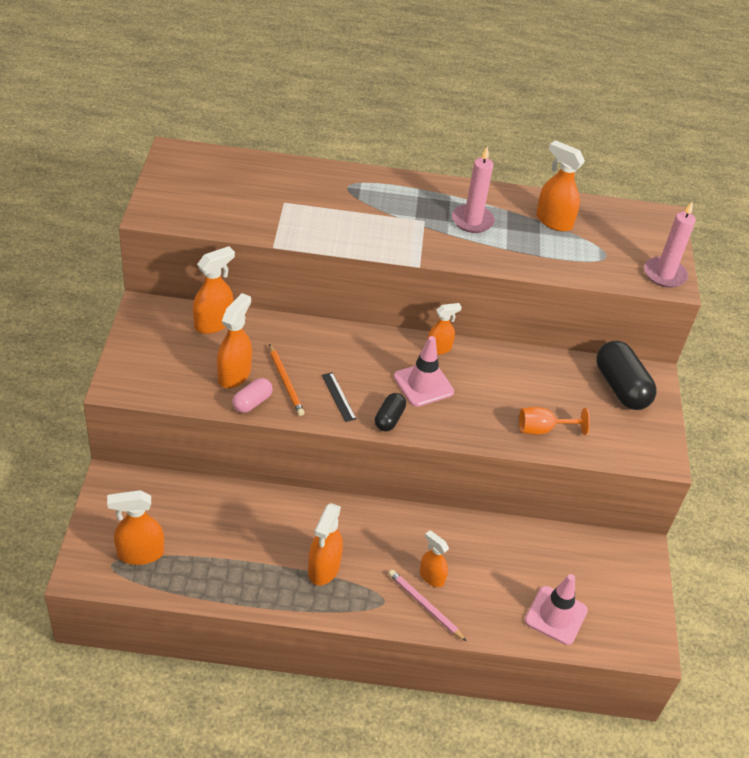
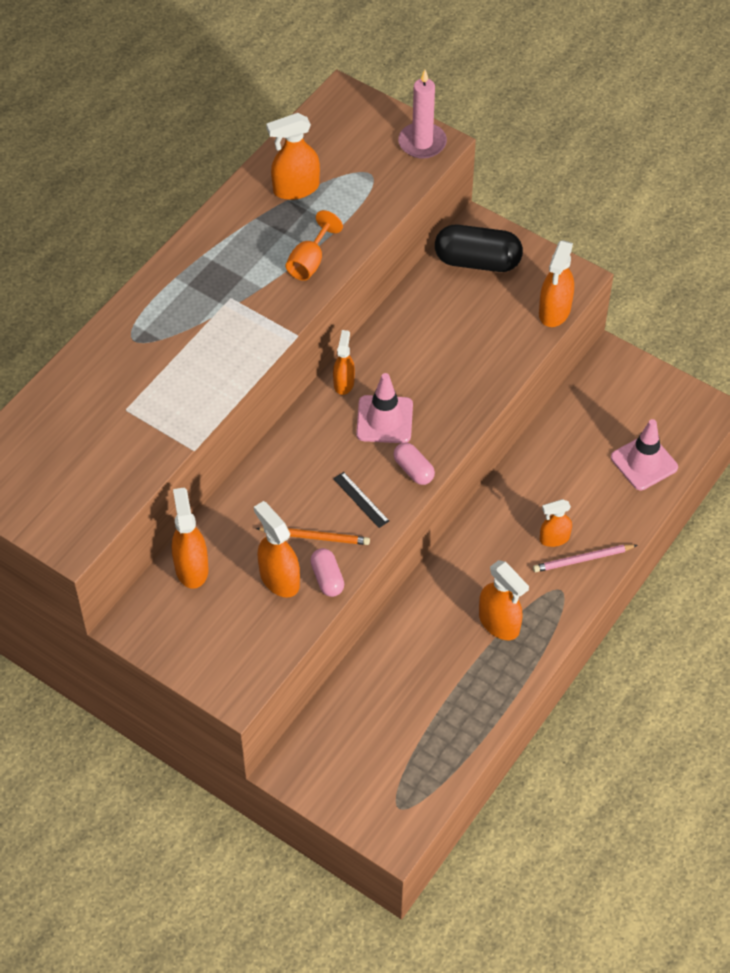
camera: 55 degrees left, 10 degrees up
(140, 553) = (398, 776): orange spray bottle -> orange spray bottle (554, 311)
(338, 397) = (361, 500): black ruler -> black ruler turned 45 degrees clockwise
(389, 419) = (413, 470): black capsule -> pink capsule
(472, 221) = (255, 256): pink candle -> none
(542, 429) = (494, 352): orange goblet -> orange goblet (310, 262)

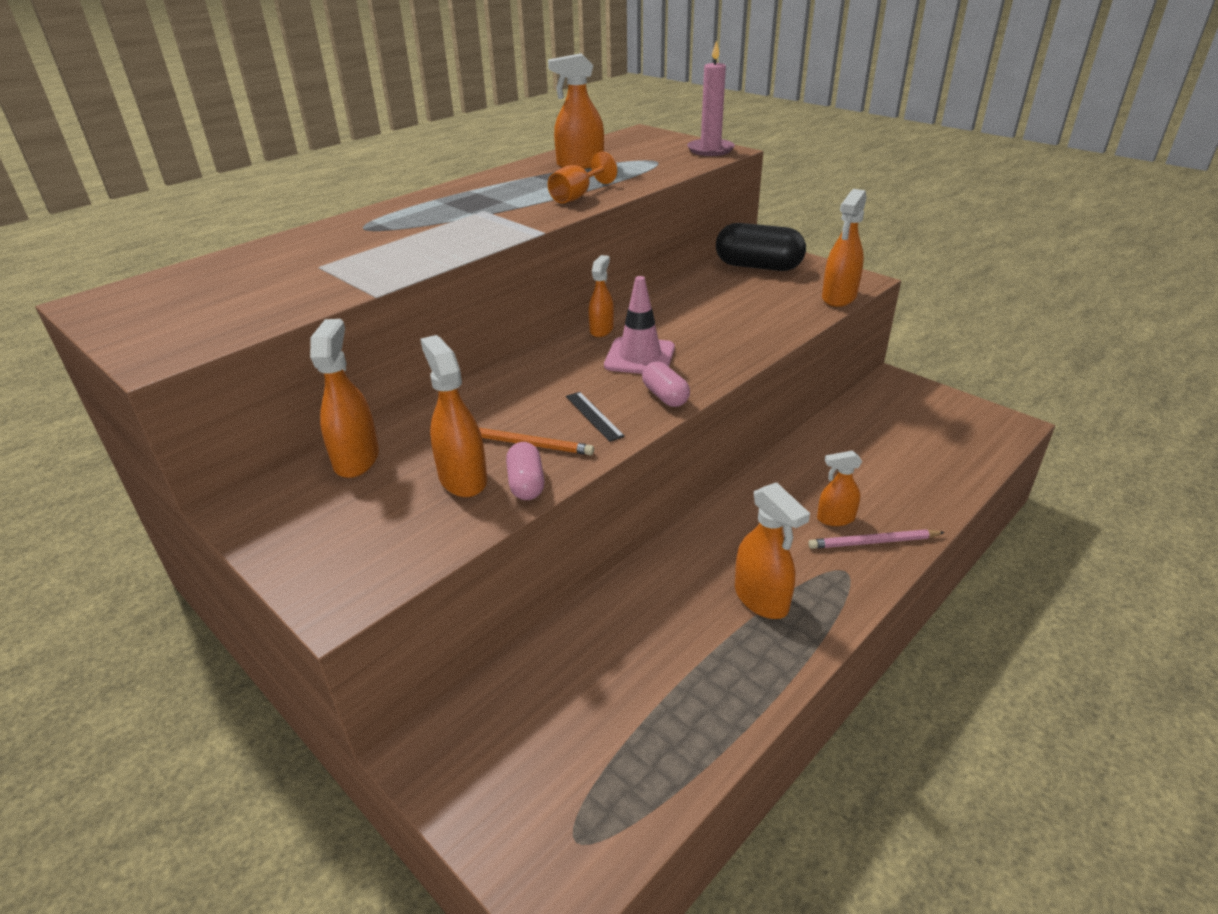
camera: 10 degrees right, 20 degrees down
(644, 462) = (941, 460): pink traffic cone -> none

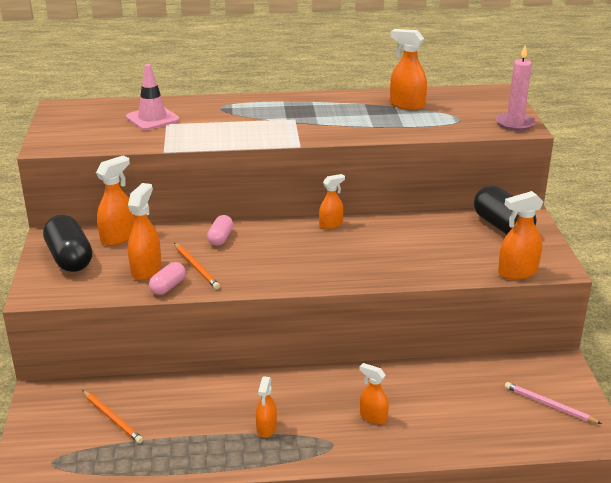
camera: 40 degrees right, 5 degrees down
(321, 521) = (70, 258): none -> black capsule
(573, 714) = (112, 418): none -> orange pencil
(577, 196) = (361, 128): orange goblet -> none
(594, 416) = (249, 270): black ruler -> none
(639, 357) = (325, 250): pink traffic cone -> pink traffic cone (152, 118)
(665, 396) = (301, 279): pink capsule -> pink capsule (220, 238)
(761, 599) = (266, 428): orange spray bottle -> orange spray bottle, size x0.65
(873, 542) = (374, 441): pink pencil -> pink pencil (549, 405)

